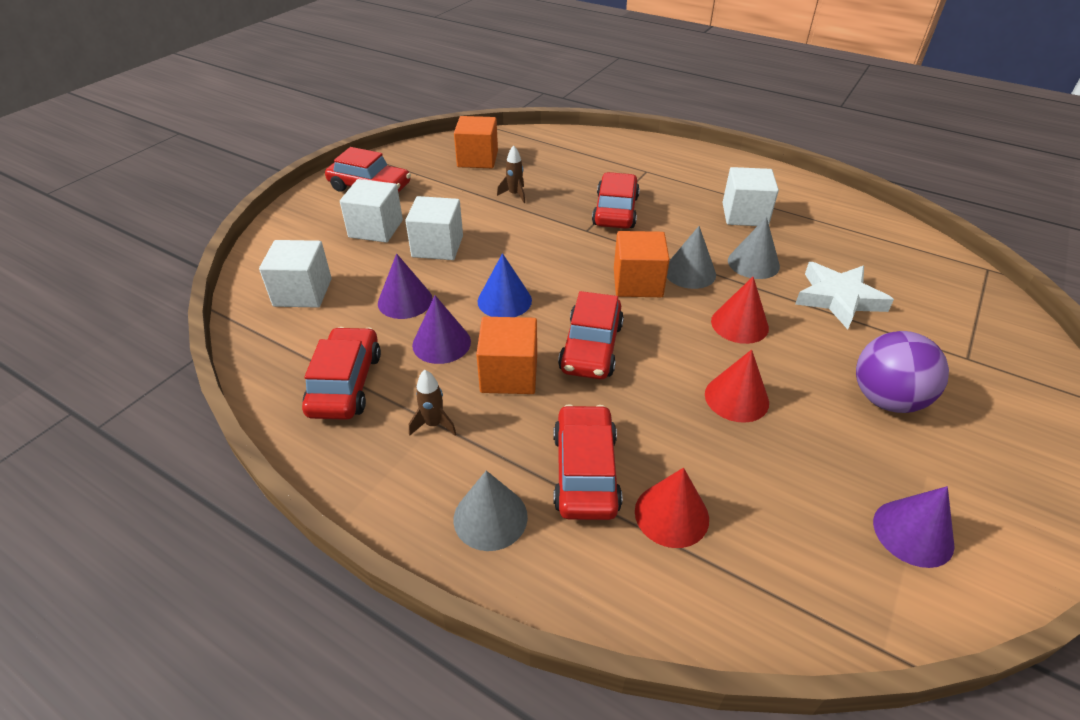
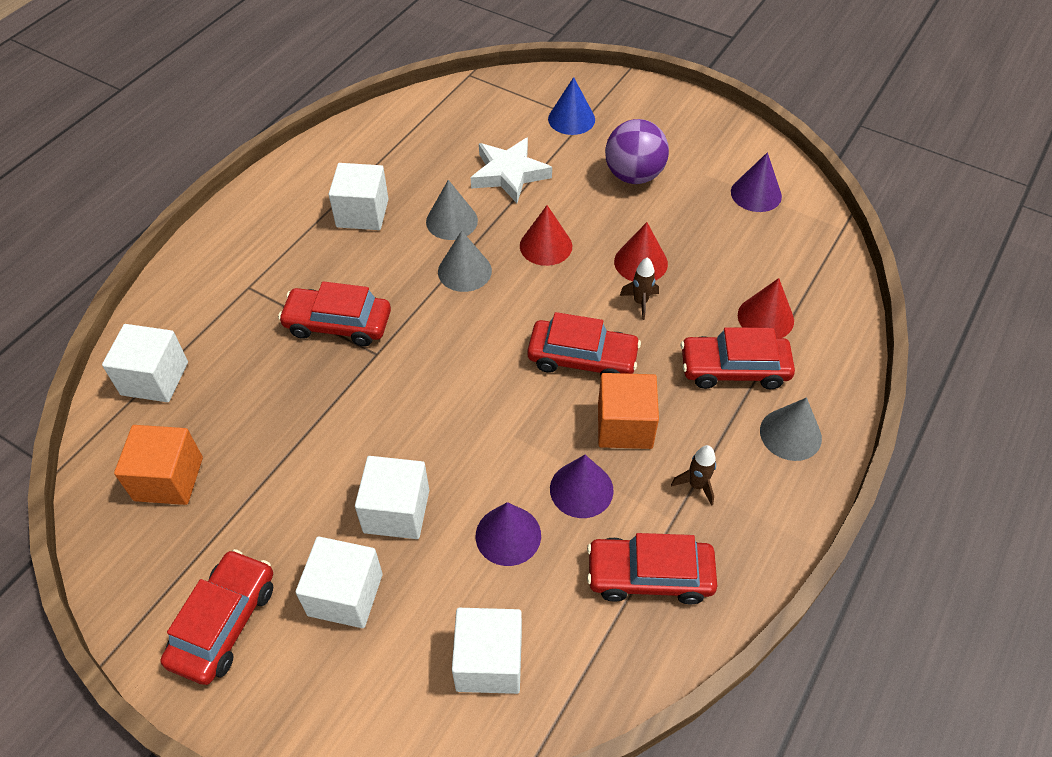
camera: 90 degrees left, 10 degrees up
(504, 300) = (509, 433): blue cone -> blue cone (571, 119)
(515, 195) = (282, 428): brown rocket -> brown rocket (640, 302)
(558, 146) = (155, 378): none -> white cube
(637, 283) = (481, 314): orange cube -> none

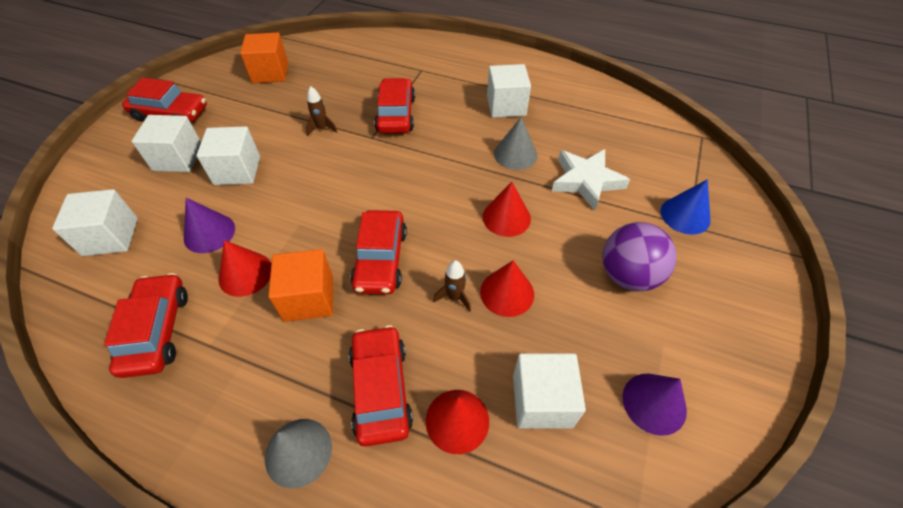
camera: 80 degrees right, 0 degrees up
(155, 378) = (342, 52): white cube -> white cube (542, 401)
(464, 271) = (462, 170): grey cone -> none
(581, 489) = (245, 274): purple cone -> red cone
(696, 485) = (242, 362): brown rocket -> brown rocket (322, 128)

